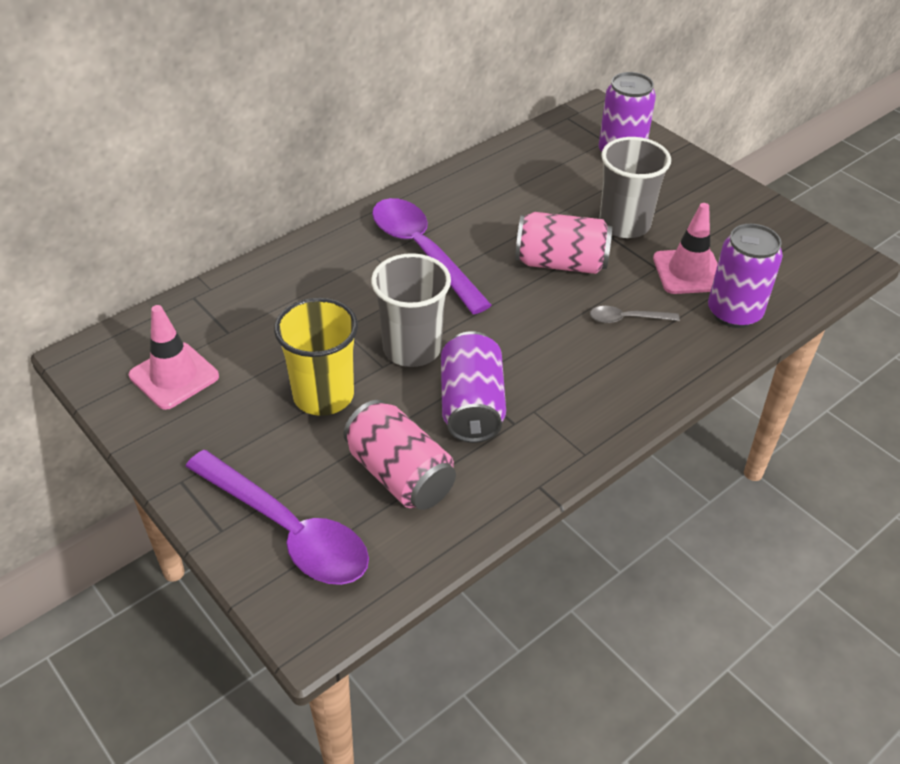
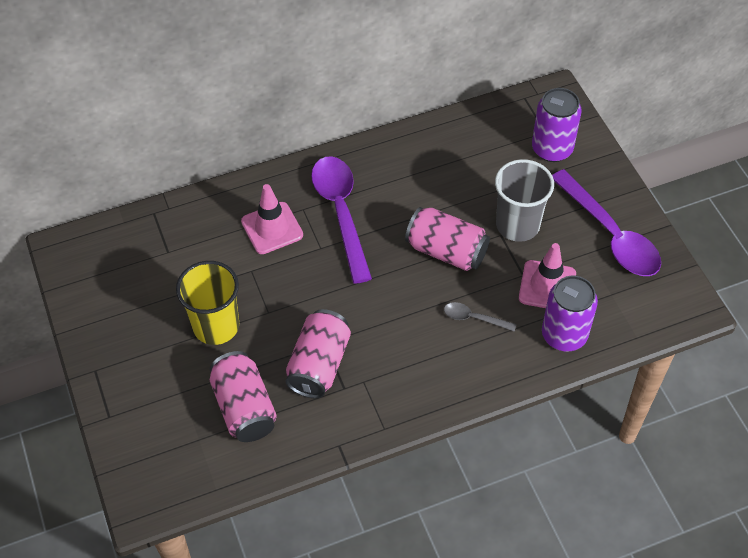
camera: 20 degrees right, 10 degrees up
(174, 376) = (117, 281): pink traffic cone -> pink traffic cone (272, 228)
(288, 531) = (152, 430): purple spoon -> purple spoon (611, 235)
(412, 348) = (296, 302): grey cup -> none
(471, 406) = (319, 364): purple can -> pink can

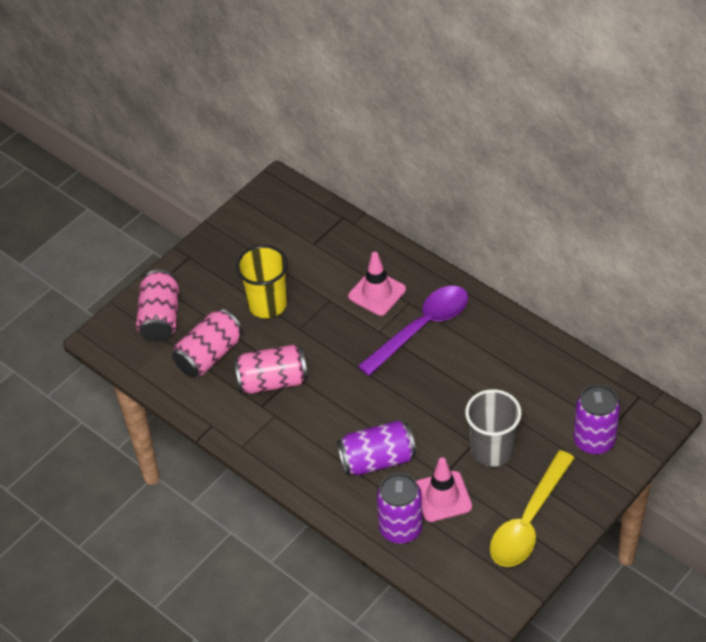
camera: 65 degrees right, 5 degrees down
(446, 251) = (431, 413): pink can -> pink can (160, 318)
(473, 318) = (377, 459): grey spoon -> purple can
(611, 235) = (528, 521): purple spoon -> yellow spoon

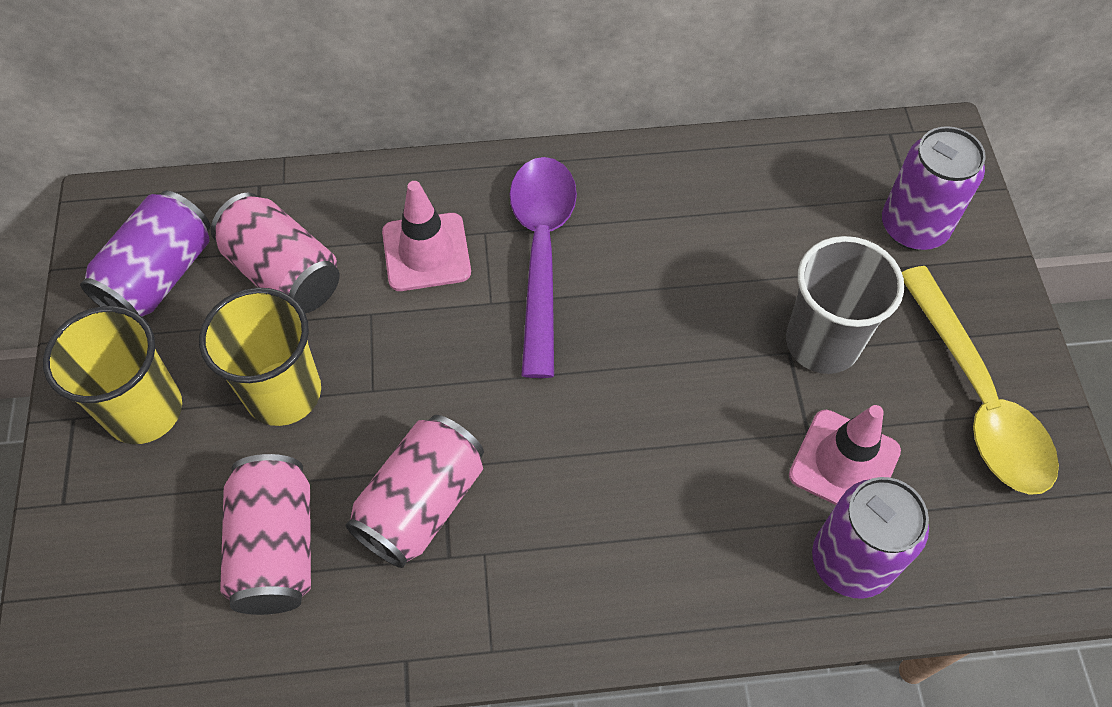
camera: 50 degrees left, 10 degrees up
(160, 318) = (126, 555): pink can -> pink can (284, 273)
(214, 273) = (144, 410): none -> yellow cup
(377, 459) = (702, 488): purple can -> purple can (160, 275)

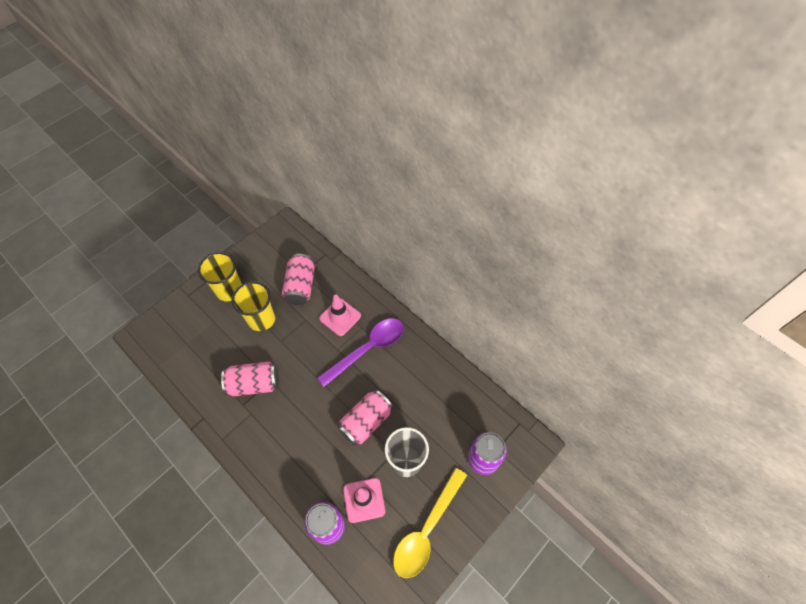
camera: 50 degrees right, 0 degrees up
(160, 275) = (274, 257): purple can -> none
(276, 547) = (213, 357): pink can -> pink can (366, 422)

